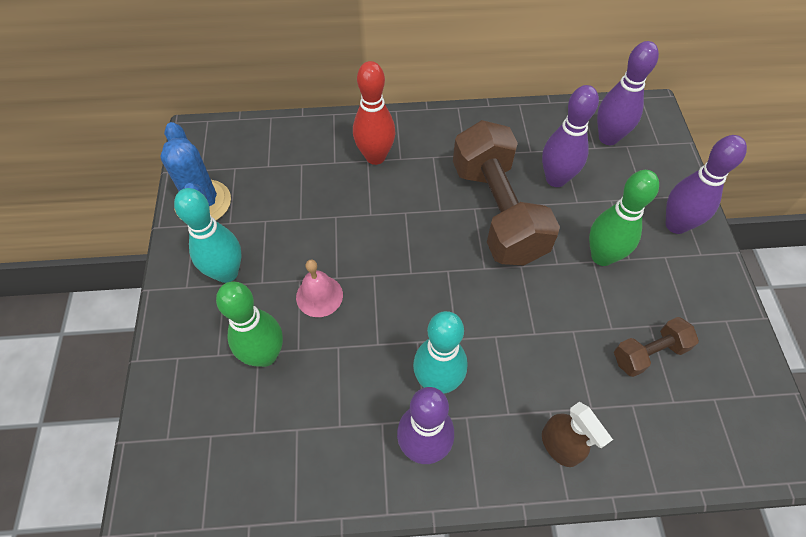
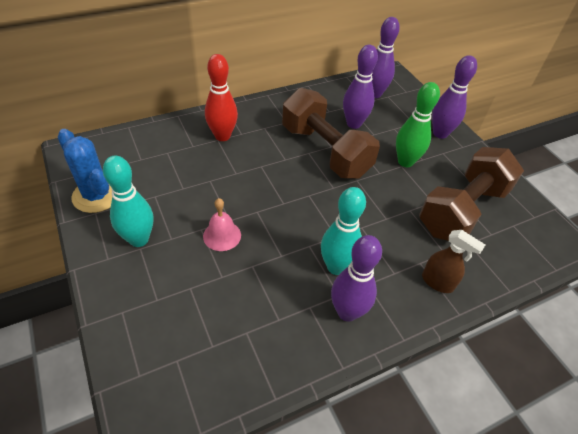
camera: 25 degrees left, 10 degrees down
(265, 355) = (197, 288): green bowling pin -> none
(649, 353) = (462, 210): brown dumbbell -> brown dumbbell, size x2.10

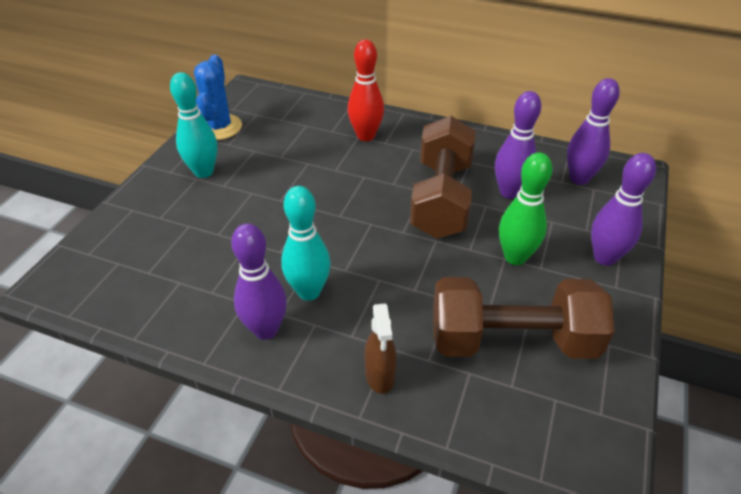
camera: 50 degrees right, 5 degrees down
(222, 235) = (258, 206): pink bell -> none

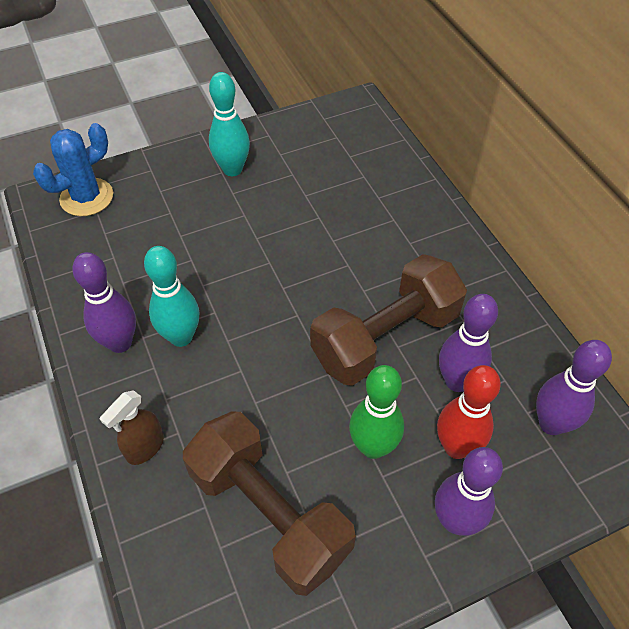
camera: 45 degrees right, 10 degrees up
(219, 127) = (292, 132): blue cactus -> blue cactus (87, 197)
(366, 136) = (401, 223): red bowling pin -> red bowling pin (456, 447)

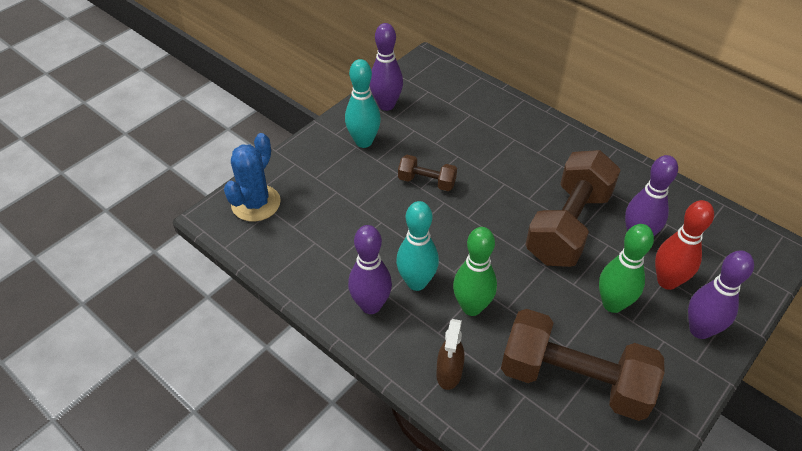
camera: 25 degrees left, 5 degrees down
(218, 386) = (472, 307): none -> green bowling pin
(266, 233) = (427, 181): none -> brown dumbbell
(551, 424) = (716, 241): purple bowling pin -> purple bowling pin (386, 105)

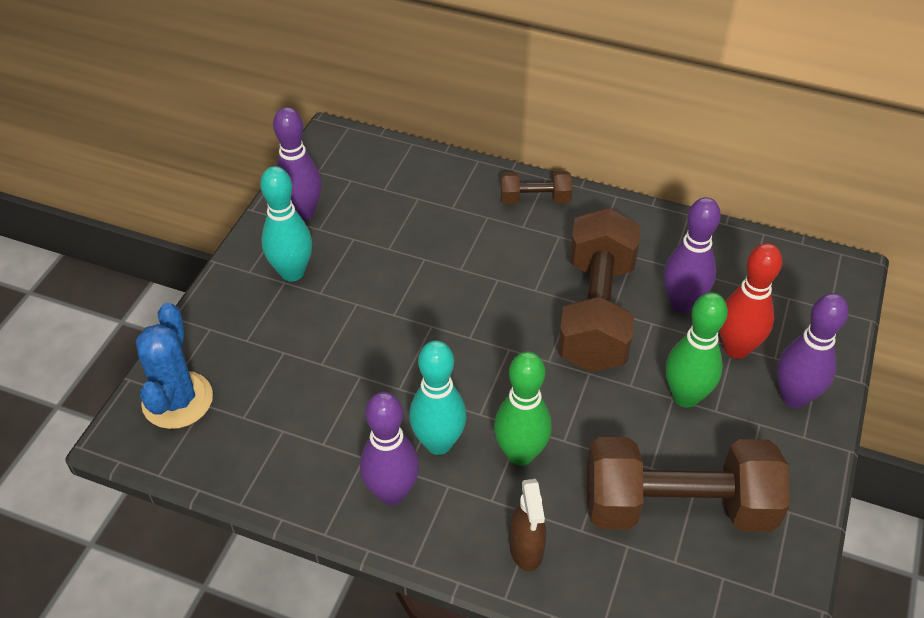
camera: 20 degrees left, 0 degrees up
(427, 181) = (398, 304): brown dumbbell -> brown dumbbell (535, 199)

